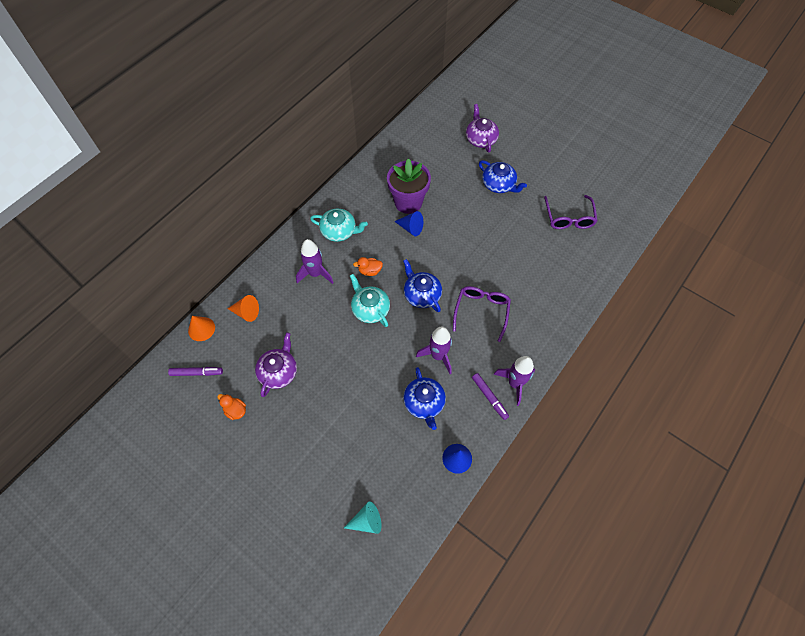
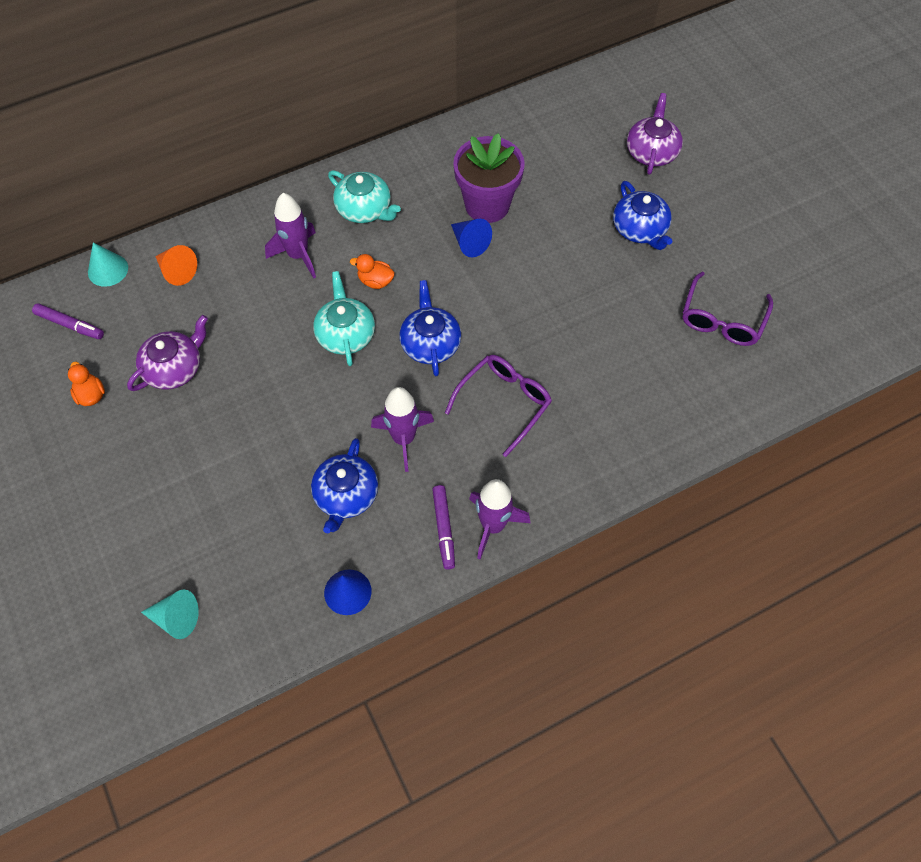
camera: 25 degrees right, 0 degrees up
(201, 329) = (108, 270): orange cone -> turquoise cone

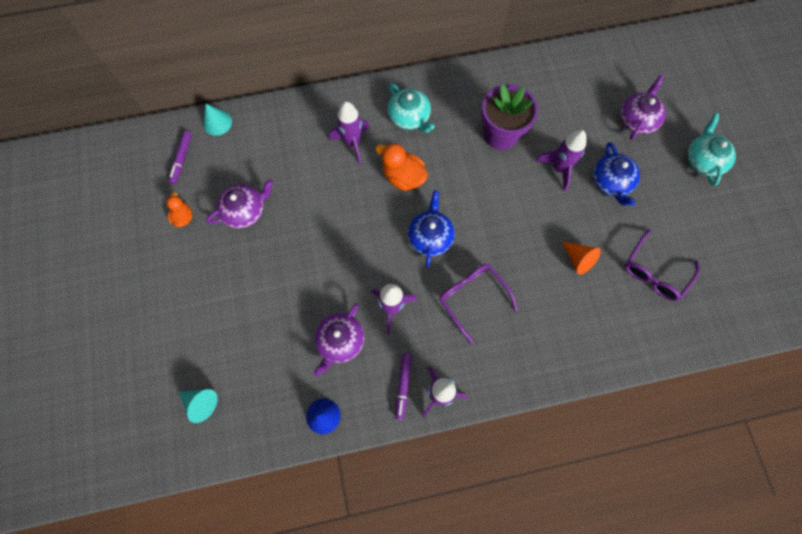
camera: 15 degrees right, 10 degrees up
(70, 325) = (181, 159): purple marker -> purple marker turned 60 degrees clockwise
(177, 271) = (264, 135): orange cone -> orange cone (578, 259)
(345, 334) = (371, 214): turquoise teapot -> turquoise teapot (703, 160)
(346, 495) = (340, 341): blue teapot -> purple teapot
(375, 281) = (403, 177): orange duck -> orange duck, size x1.67
(469, 243) = (479, 163): blue cone -> none
(504, 403) = (472, 298): purple glasses -> purple glasses turned 90 degrees counterclockwise
(571, 228) = (559, 169): none -> purple rocket

